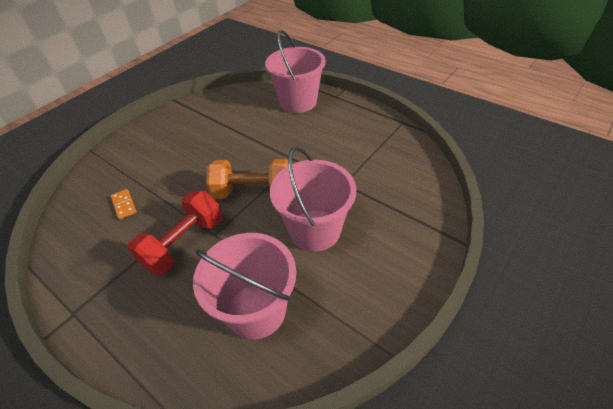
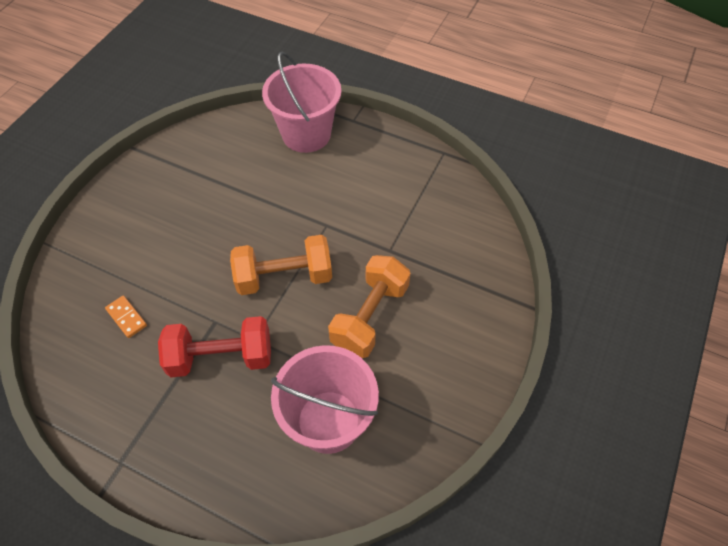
camera: 15 degrees left, 10 degrees up
(183, 243) = (221, 357): red dumbbell -> red dumbbell turned 60 degrees clockwise
(314, 230) = (369, 316): pink bucket -> orange dumbbell

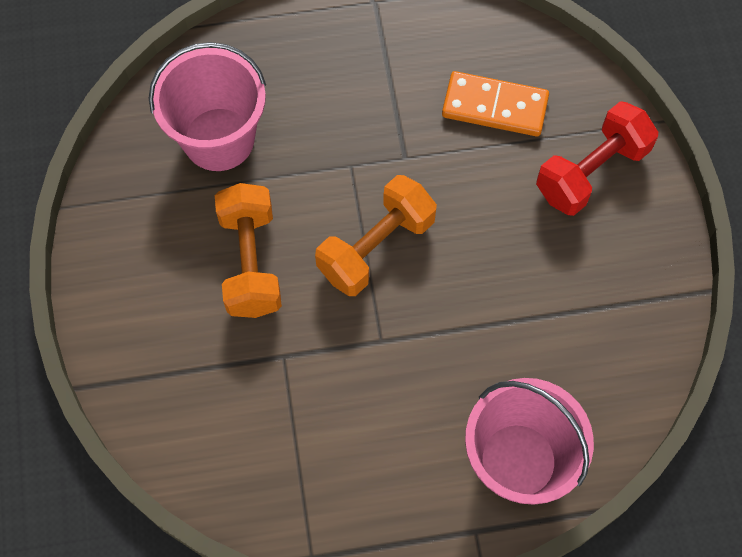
camera: 145 degrees right, 10 degrees up
(126, 317) = (494, 107): orange domino -> orange domino, size x1.90
(221, 357) = (367, 130): red dumbbell -> red dumbbell (591, 172)

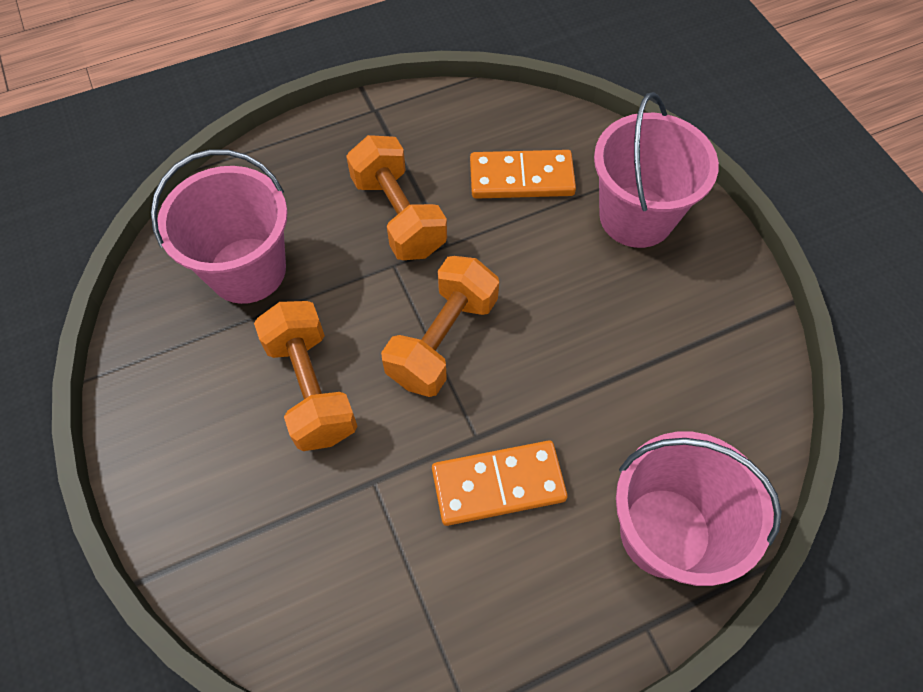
camera: 15 degrees left, 5 degrees down
(368, 118) = (398, 216): none -> orange dumbbell
(388, 385) = (498, 484): none -> orange domino
(591, 172) = (636, 217): red dumbbell -> pink bucket

